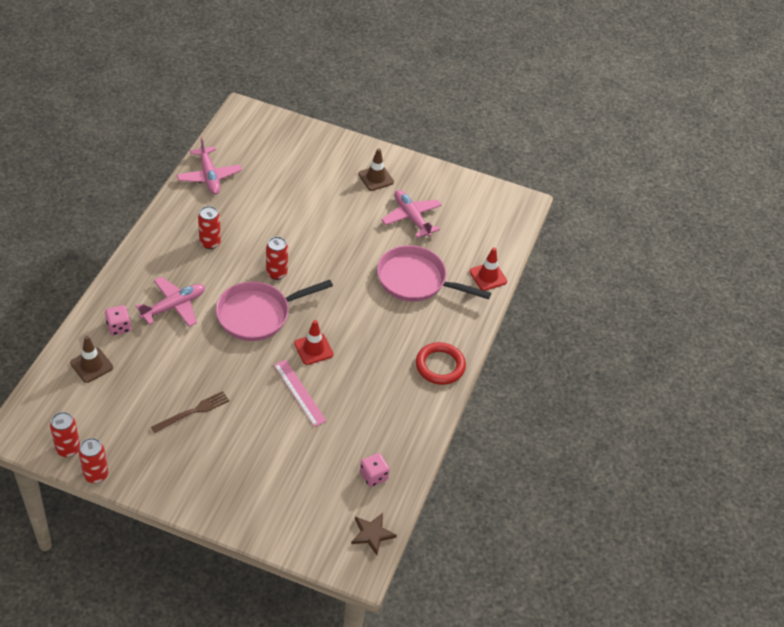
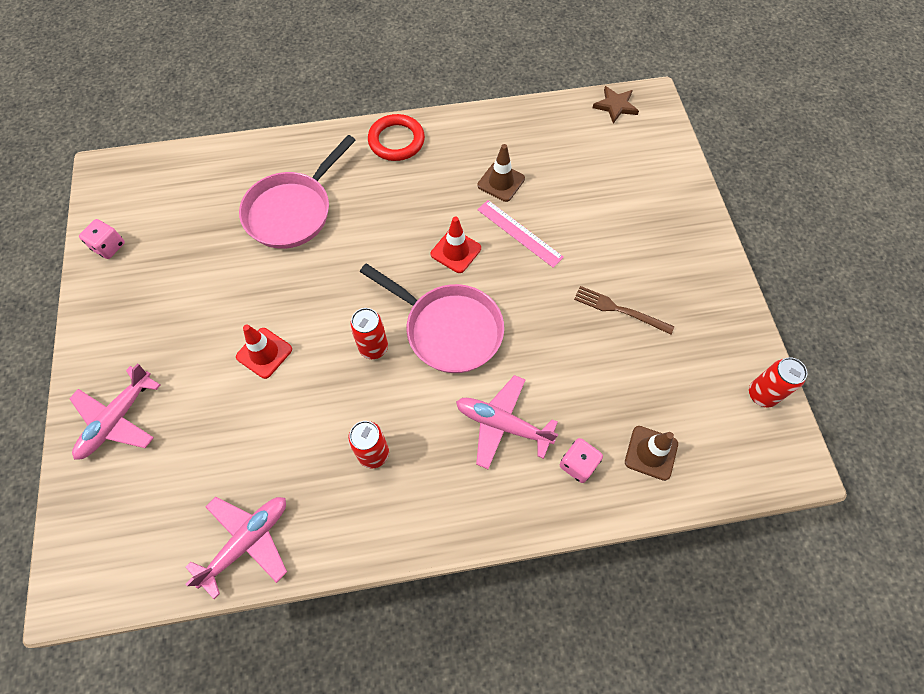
camera: 115 degrees left, 15 degrees up
(96, 475) = (761, 346): red can -> none
(299, 393) = (519, 233): pink ruler -> pink ruler turned 75 degrees counterclockwise
(373, 476) = (560, 131): pink dice -> pink dice (109, 246)
(376, 178) = (137, 333): brown traffic cone -> brown traffic cone (501, 182)
(411, 217) = (191, 261): pink plane -> pink plane (117, 419)
(416, 280) = (292, 211): pink pan -> pink pan turned 45 degrees clockwise
(488, 276) = (245, 154): red traffic cone -> red traffic cone (264, 353)

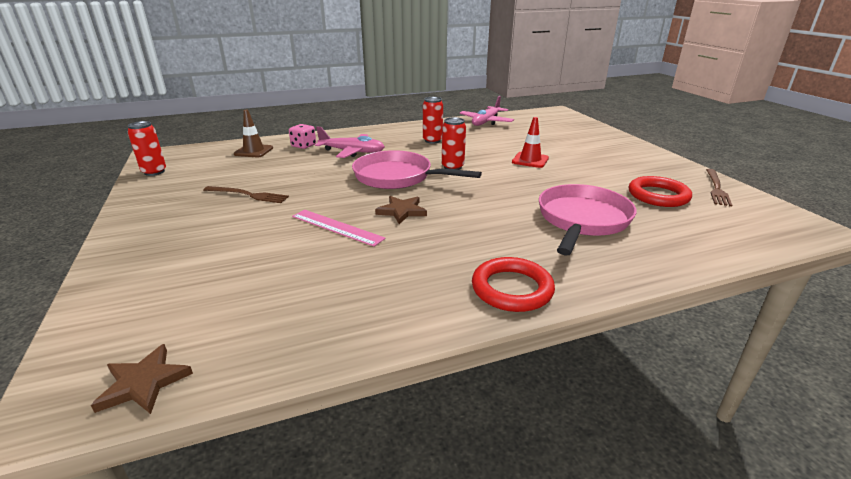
camera: 170 degrees right, 35 degrees down
(109, 246) = (716, 188): pink dice -> brown fork
(117, 419) = (595, 138): pink plane -> none
(184, 242) = (658, 195): none -> red ring
(456, 251) = (402, 211): red traffic cone -> brown star
(501, 182) = (359, 263): brown traffic cone -> none

